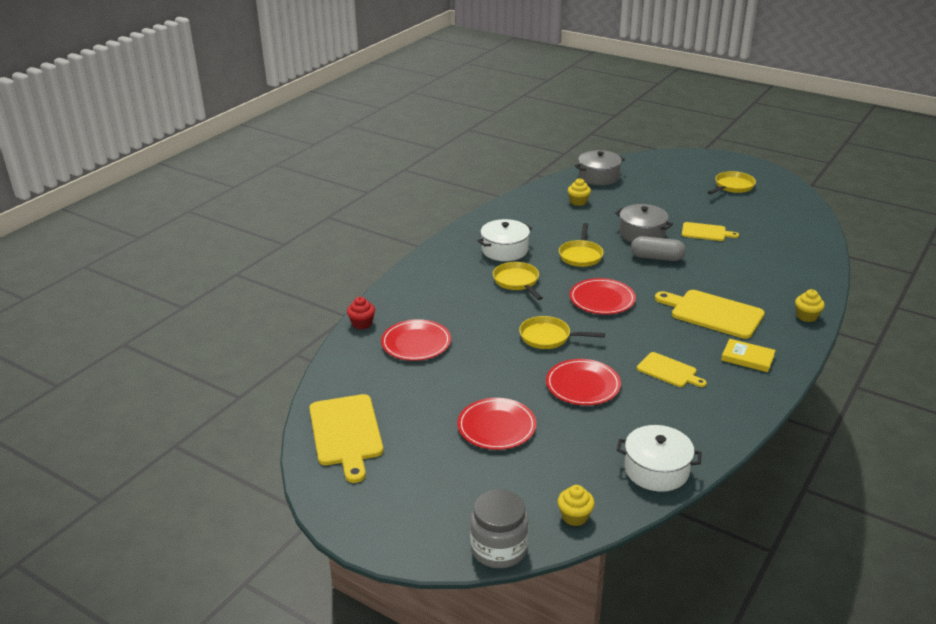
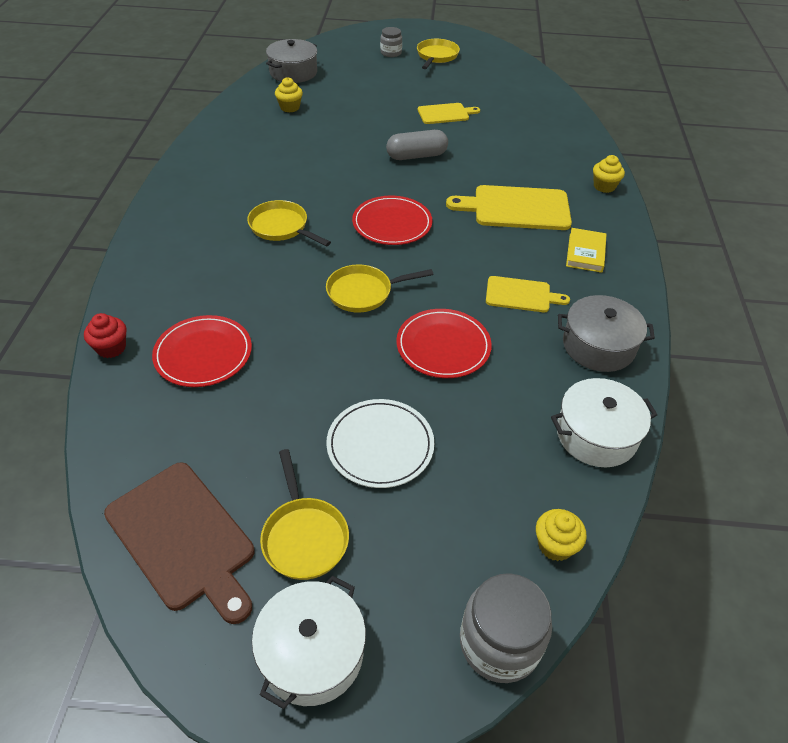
camera: 30 degrees left, 15 degrees up
(346, 433) = (183, 538): yellow cutting board -> brown cutting board
(496, 426) = (380, 445): red plate -> white plate
(505, 250) = (241, 188): white pot -> white pot (312, 653)
(581, 255) = (333, 173): yellow pan -> yellow pan (304, 536)
(642, 234) = (382, 131): grey pot -> grey pot (598, 346)
(693, 176) = (391, 53): none -> grey jar
(747, 358) = (585, 253): yellow book -> yellow book turned 75 degrees counterclockwise

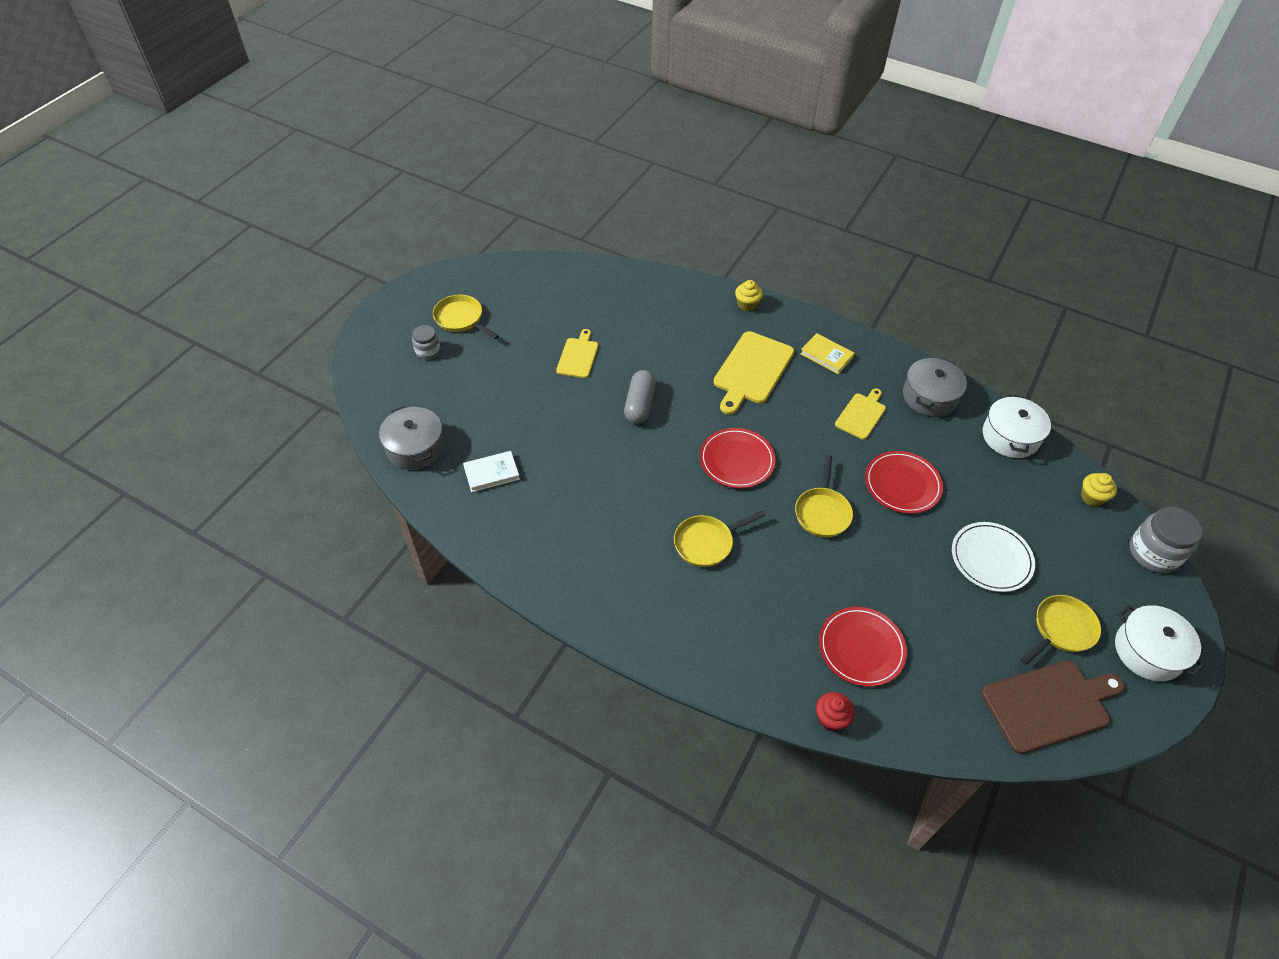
camera: 65 degrees left, 5 degrees up
(290, 107) = (491, 473): yellow cupcake -> white book
(304, 536) = (1061, 629): yellow pan -> yellow pan turned 45 degrees counterclockwise

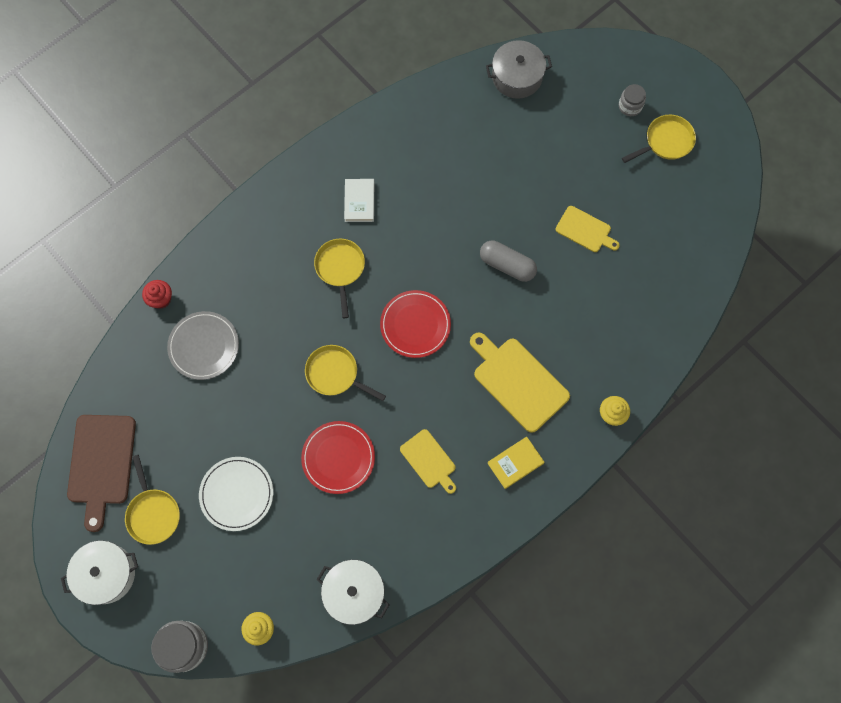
camera: 110 degrees right, 20 degrees up
(491, 473) = (469, 127): white book -> white book (359, 201)
(861, 648) = (204, 346): red plate -> grey plate
(930, 396) = (429, 540): grey pot -> none

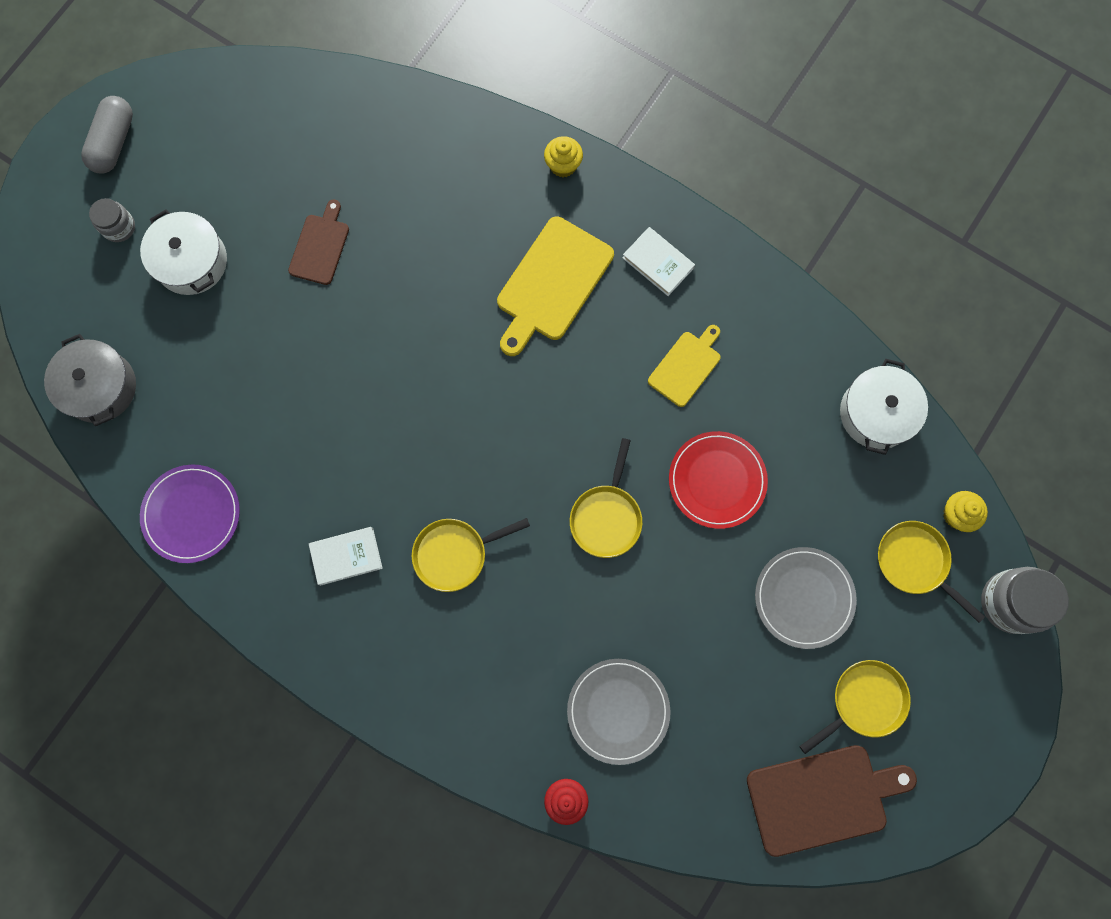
camera: 105 degrees left, 5 degrees up
(106, 574) = (960, 737): white pot -> white pot (191, 261)
(237, 494) = (804, 598): white plate -> grey plate
(415, 116) = (192, 514): none -> purple plate
(415, 325) = (510, 431): red plate -> none
(507, 265) = (395, 333): grey capsule -> grey capsule (114, 142)
(515, 463) = (658, 263): yellow book -> white book
(585, 230) = (320, 246): yellow cutting board -> brown cutting board
(666, 142) = (165, 172): yellow pan -> yellow pan (915, 562)

